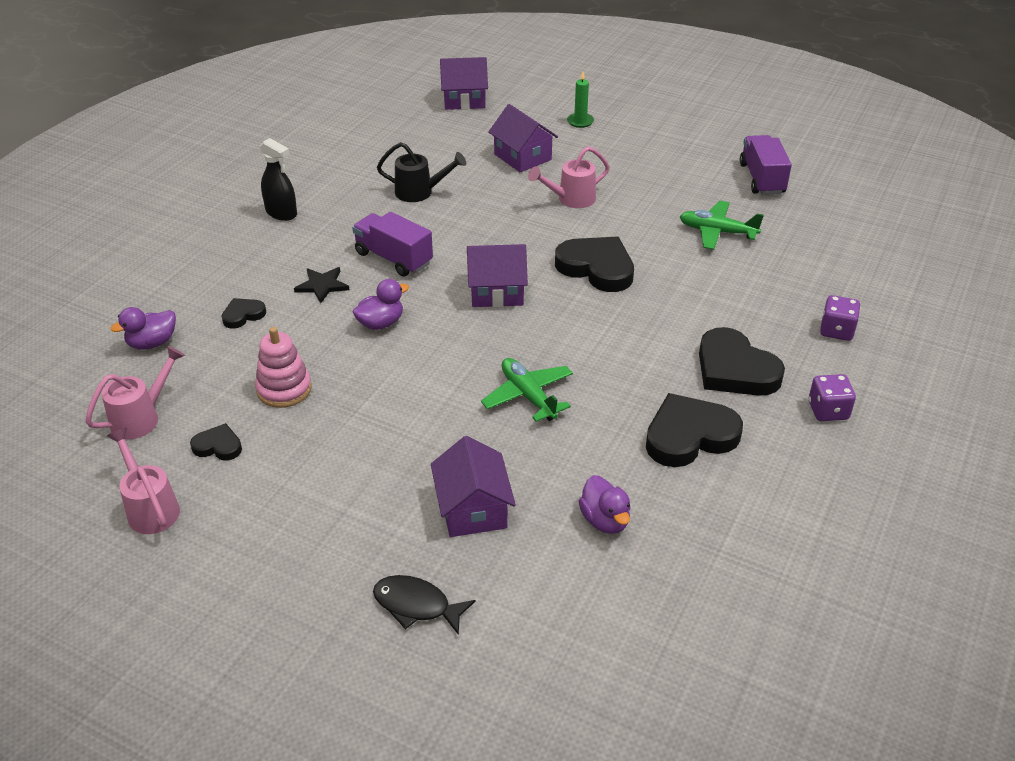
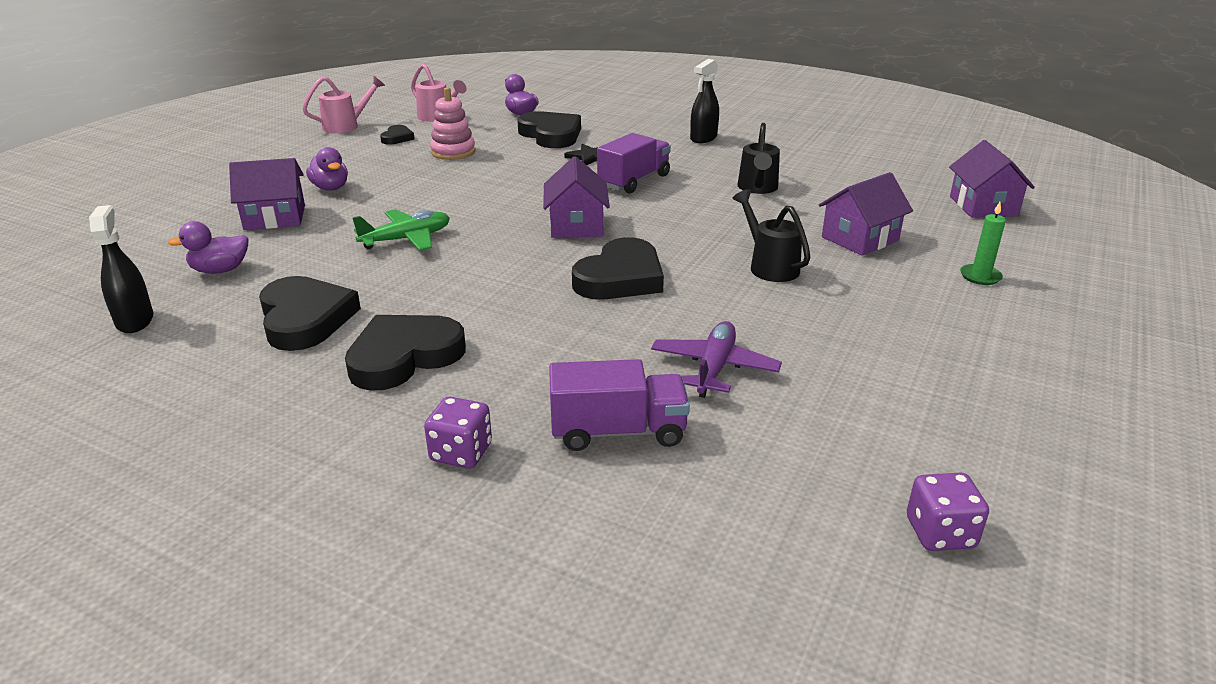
camera: 90 degrees right, 10 degrees down
(243, 315) = (551, 135): black heart -> black heart, size x1.99
(381, 323) = (532, 179): purple duck -> purple duck (330, 188)
(416, 605) = (192, 200): black fish -> none
(571, 199) = (769, 266): pink watering can -> black watering can
(713, 554) = (135, 320): none -> black spray bottle
(717, 232) = (714, 368): green plane -> purple plane
(762, 179) = (890, 426): purple truck -> purple truck (618, 431)
(828, 411) = (296, 420): purple dice -> purple dice (940, 533)

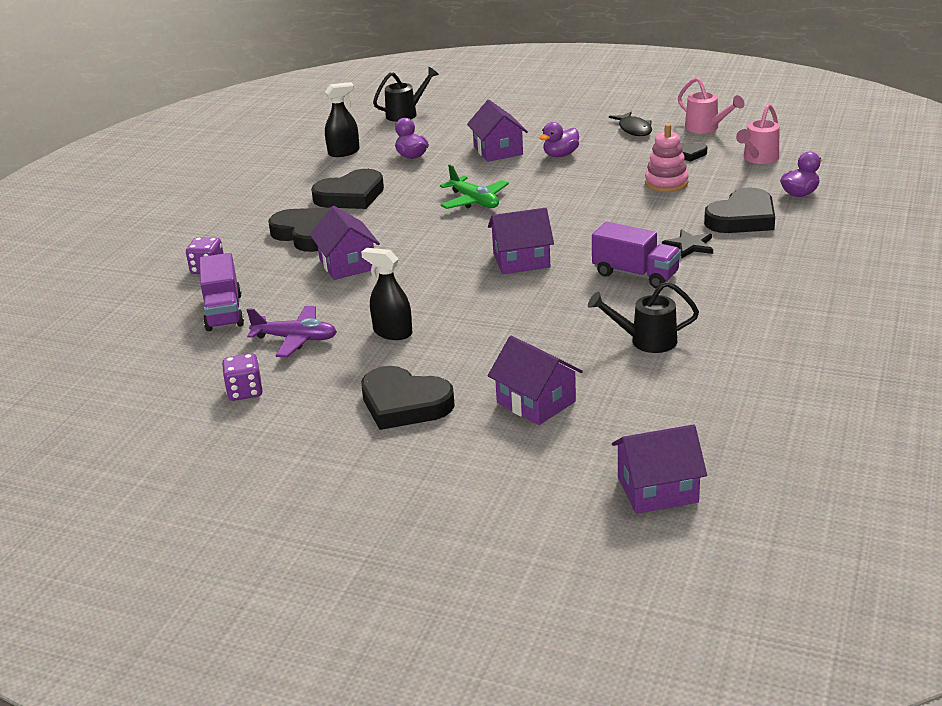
camera: 85 degrees right, 0 degrees up
(308, 152) = (634, 129): none -> black fish
(522, 326) = (347, 264): none -> purple house
(620, 278) = (427, 290): black heart -> black heart (404, 404)
(703, 138) = (788, 300): black spray bottle -> black spray bottle (392, 332)
(769, 266) = (463, 355): black watering can -> black watering can (406, 114)
(940, 533) = (114, 424): purple dice -> purple dice (245, 391)
(980, 276) = (466, 470): green candle -> none

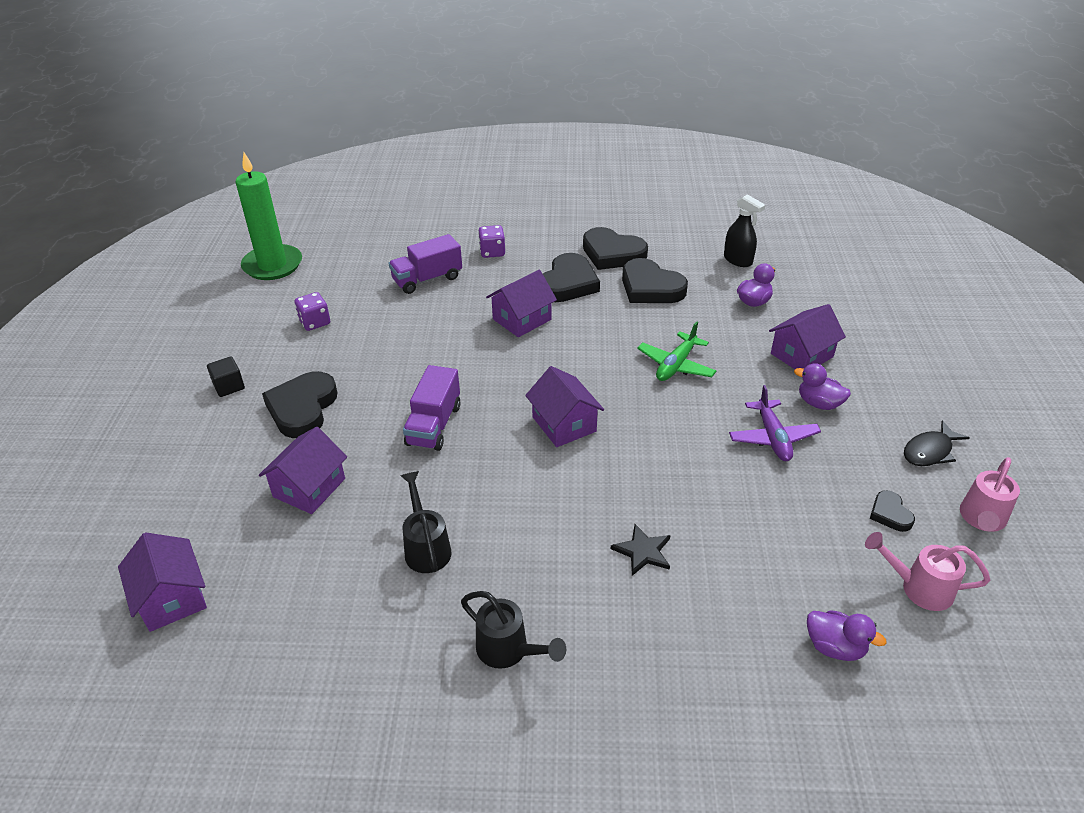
camera: 70 degrees right, 10 degrees up
(83, 422) = (272, 265): none -> green candle
(296, 339) = (393, 325): purple plane -> purple plane (772, 438)
(327, 456) = (229, 386): none -> black cube
(392, 332) = (412, 374): black spray bottle -> none
(406, 114) = (849, 274): black watering can -> black watering can (508, 650)
(635, 274) = (561, 515): purple truck -> purple truck (434, 425)
(666, 183) = (795, 505): pink stacking toy -> none
(742, 218) = (734, 592): black heart -> black heart (612, 253)

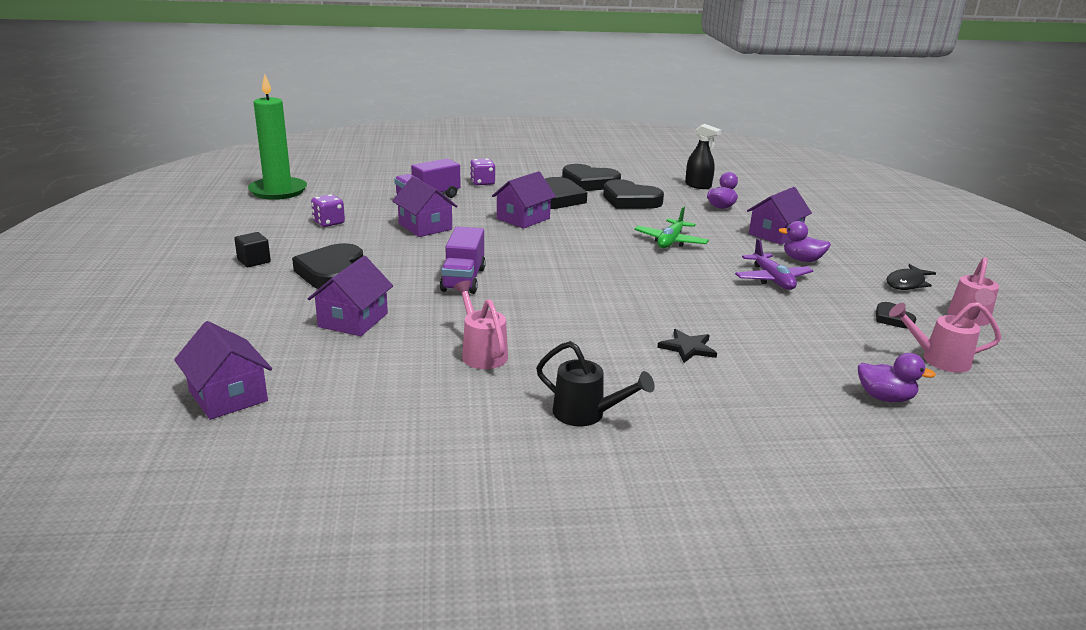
camera: 10 degrees left, 15 degrees down
(426, 547) = (482, 353): black watering can -> pink watering can
(564, 424) = (584, 276): purple house -> purple house (425, 227)

